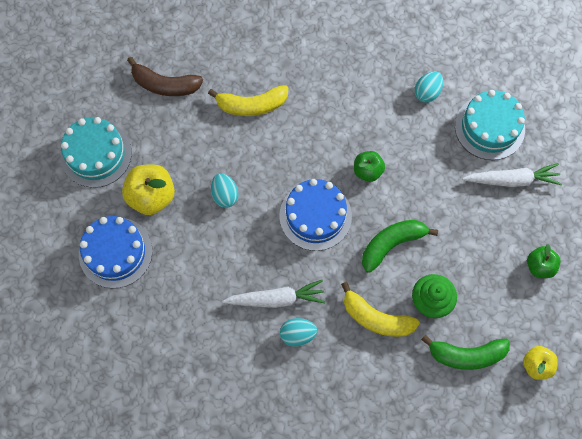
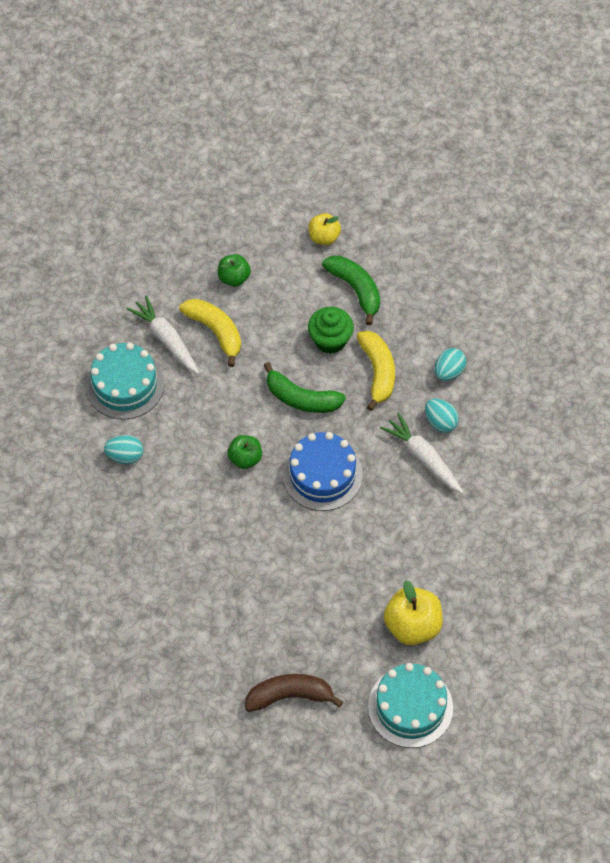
camera: 125 degrees left, 10 degrees down
(115, 252) = (489, 618): blue cake -> none
(165, 84) = (289, 696): brown banana -> brown banana turned 75 degrees counterclockwise
(225, 195) = (361, 563): turquoise egg -> turquoise egg (449, 372)
(252, 105) = (252, 600): yellow banana -> yellow banana (215, 331)

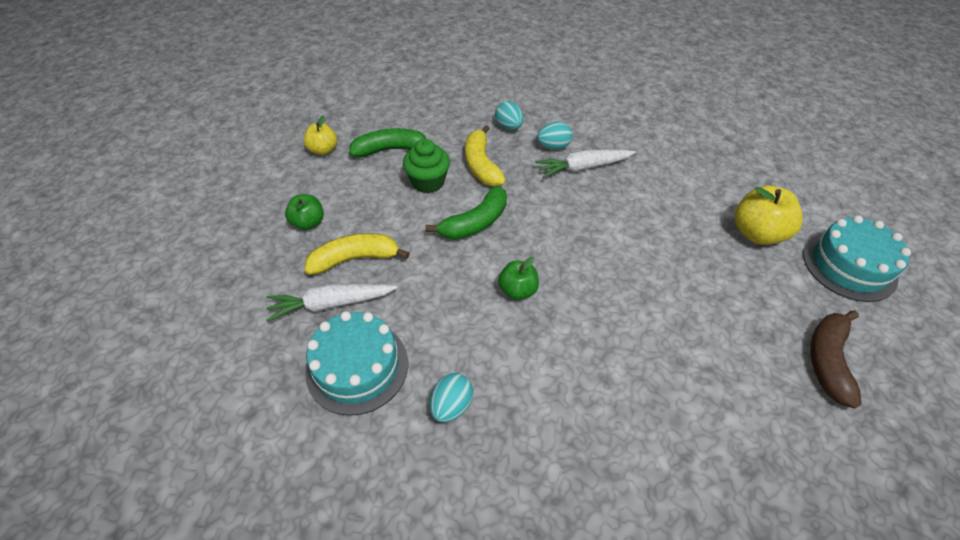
camera: 65 degrees left, 10 degrees down
(322, 474) = (567, 238): blue cake -> none
(378, 372) = (481, 165): yellow banana -> yellow banana turned 120 degrees counterclockwise

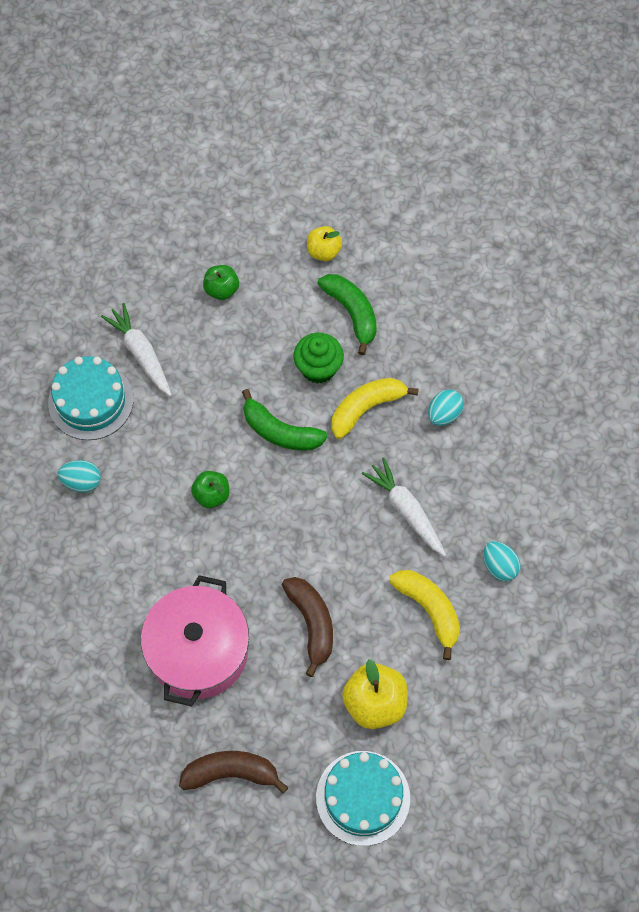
camera: 70 degrees right, 15 degrees up
(355, 259) = (195, 348): yellow banana -> yellow banana (429, 610)
(553, 147) = (429, 471): turquoise egg -> turquoise egg (499, 566)
(673, 253) = (312, 624): none -> brown banana
(687, 350) = (198, 651): none -> pink pot

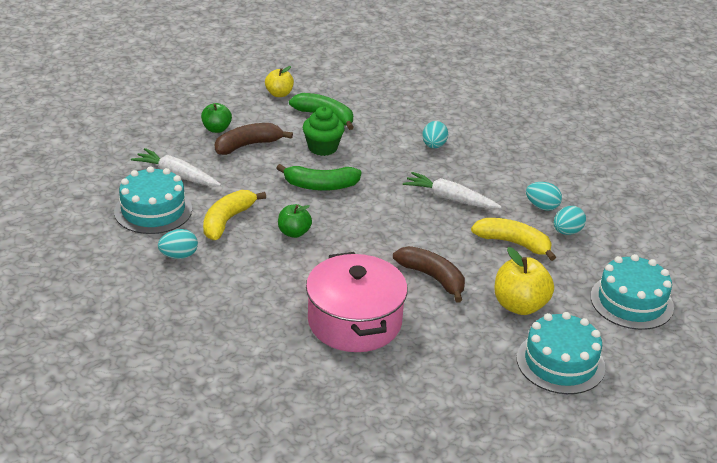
camera: 30 degrees left, 30 degrees down
(231, 773) = (443, 385): brown banana -> brown banana (248, 145)
(366, 408) = (375, 157): yellow banana -> yellow banana (227, 221)
(495, 750) = (631, 302): none -> turquoise cake
(499, 617) = (567, 232): none -> turquoise egg

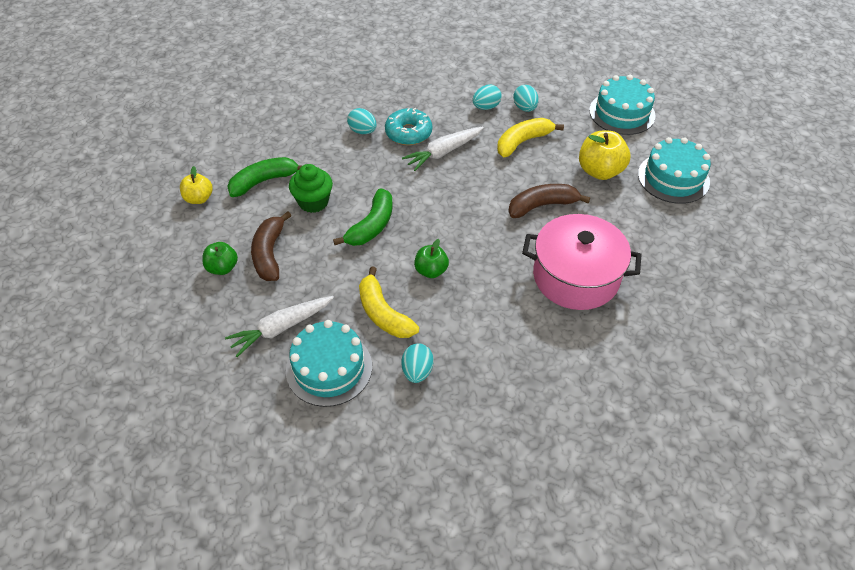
camera: 60 degrees left, 15 degrees up
(457, 171) = (408, 133): none -> turquoise donut

